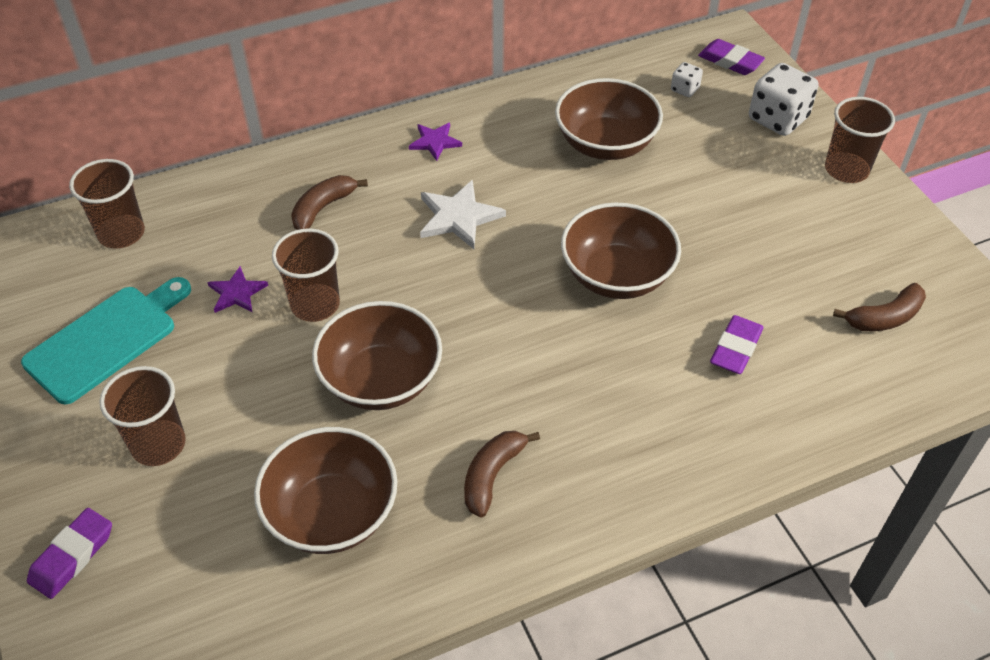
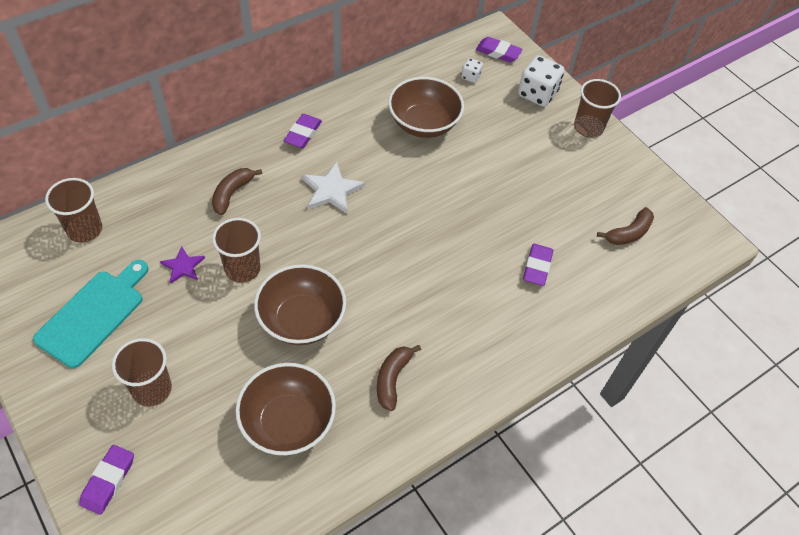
camera: 15 degrees left, 5 degrees up
(435, 142) = (303, 133): purple star -> purple eraser
(616, 275) = (449, 223): brown bowl -> none

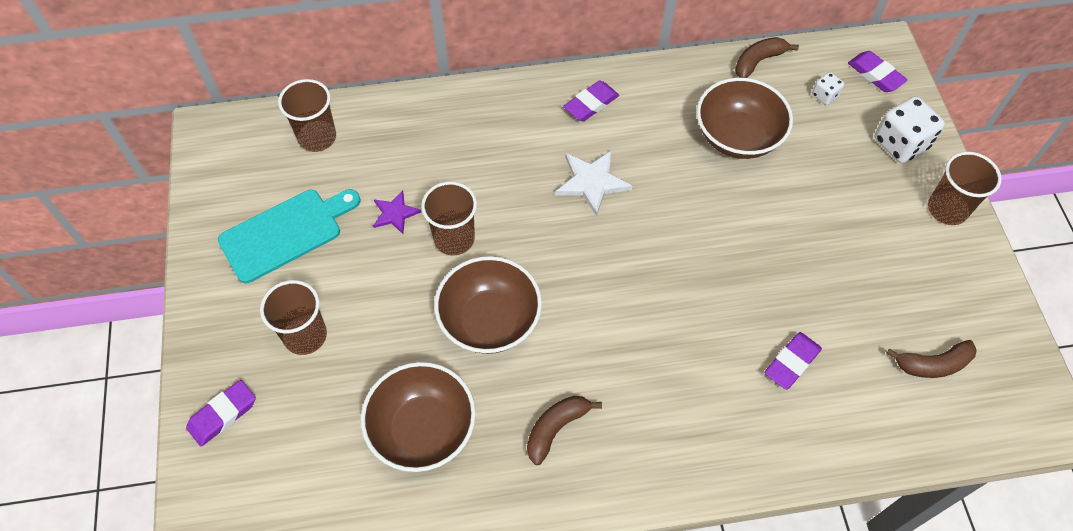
camera: 30 degrees right, 5 degrees up
(232, 193) = (482, 149): brown banana -> brown banana (758, 61)

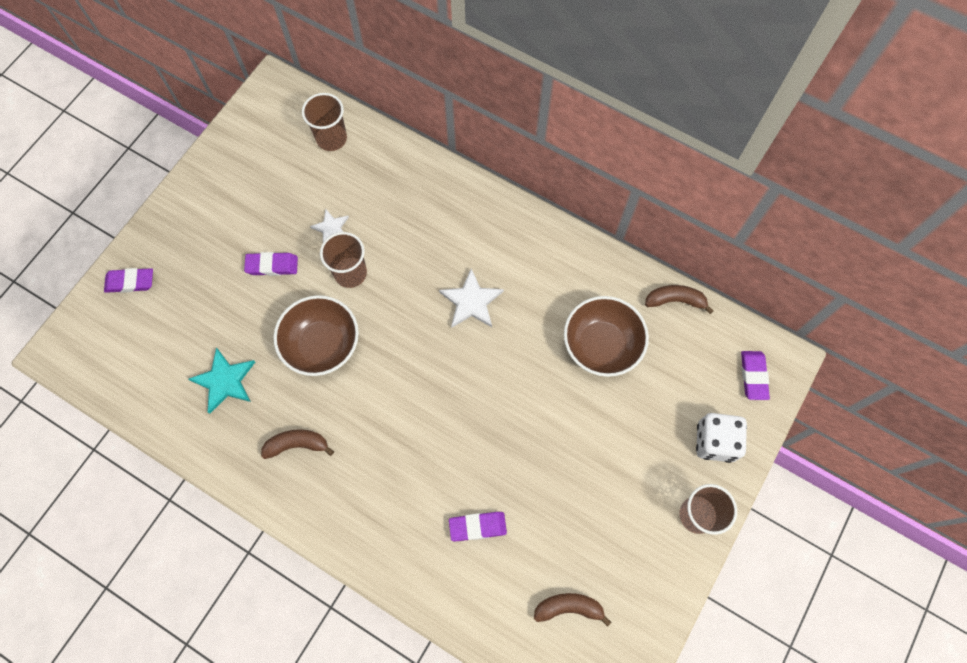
camera: 40 degrees right, 10 degrees up
(285, 233) = (258, 192): turquoise cutting board -> none
(305, 336) = (212, 269): brown cup -> none
(395, 213) = (331, 228): purple star -> white star
(422, 429) = (224, 381): brown bowl -> turquoise star
(591, 104) = (525, 244): purple eraser -> purple eraser (272, 265)
(825, 95) = (697, 363): white dice -> none
(933, 364) = (568, 607): brown banana -> brown banana turned 150 degrees clockwise

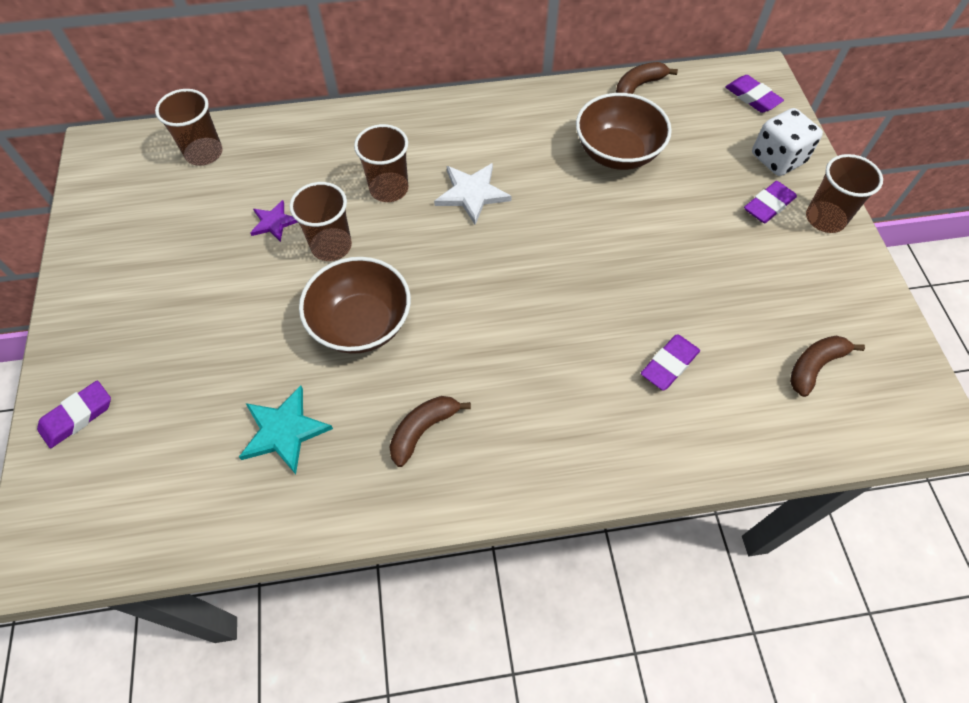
camera: 40 degrees left, 10 degrees down
(272, 265) = (239, 292): purple eraser -> purple eraser (768, 205)
(331, 228) = (274, 222): white star -> purple star
(422, 256) = (389, 189): none -> brown cup

